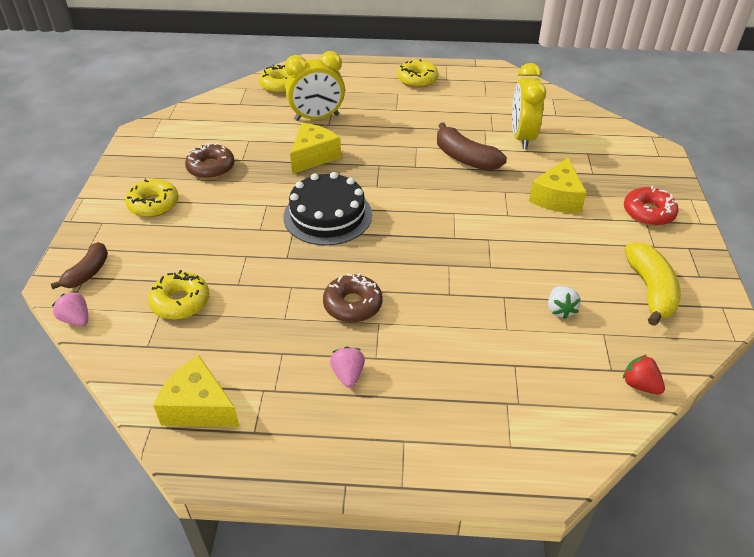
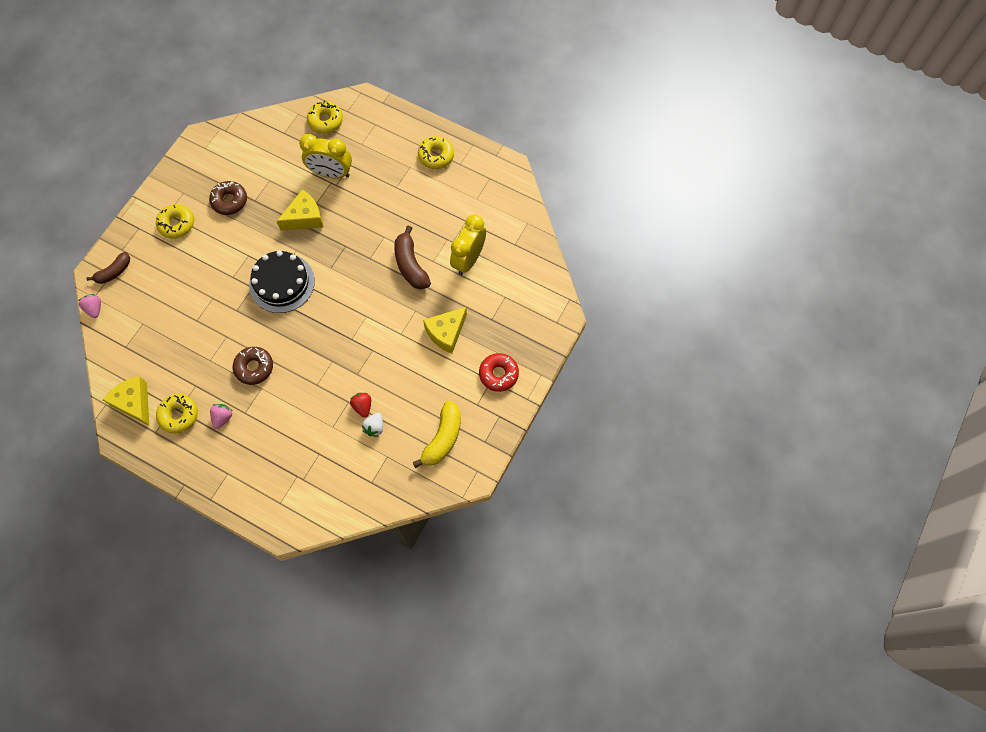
camera: 25 degrees right, 25 degrees up
(180, 302) = (157, 320): yellow donut -> yellow donut (179, 415)
(640, 385) = (379, 500): red strawberry -> red strawberry (363, 406)

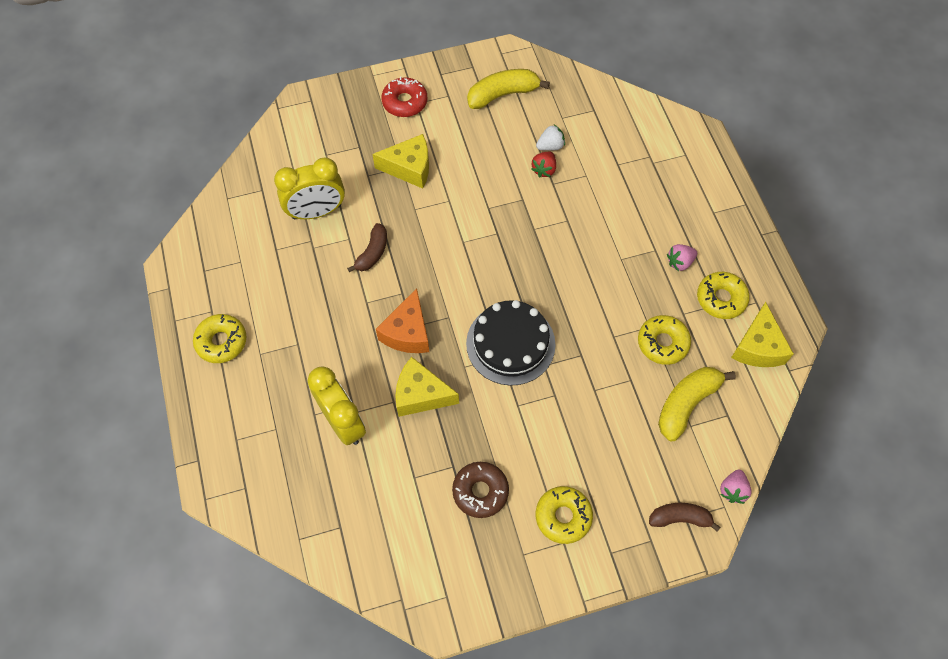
camera: 135 degrees left, 5 degrees down
(153, 333) = (686, 404): none -> yellow banana
(254, 367) = (611, 283): brown donut -> none
(325, 121) = (280, 497): yellow donut -> yellow donut (662, 343)
(344, 241) = (407, 332): none -> orange cheese
(410, 265) = (372, 253): brown banana -> brown banana, size x0.66

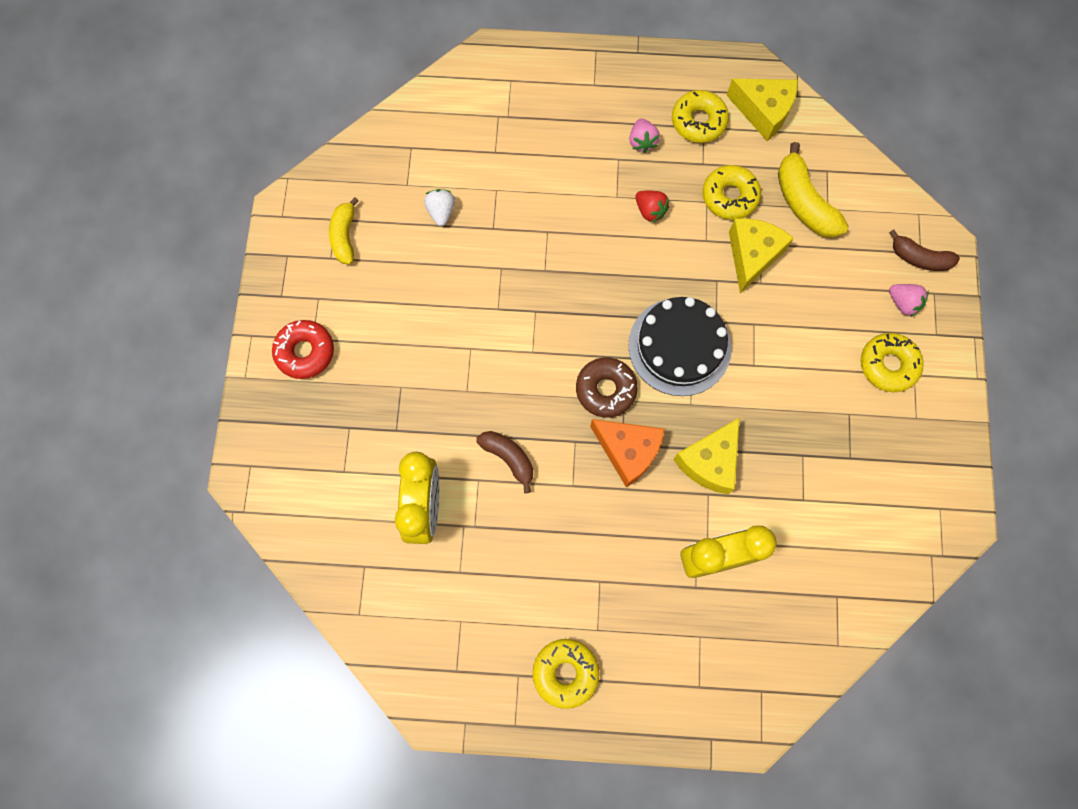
camera: 70 degrees left, 10 degrees up
(409, 168) = (406, 378): yellow cheese -> yellow cheese (752, 255)
(480, 491) = (839, 437): brown donut -> brown donut (605, 390)
(502, 94) = (345, 236): yellow banana -> yellow banana, size x0.66
(544, 170) = (470, 230): red strawberry -> red strawberry (650, 211)
(679, 518) = (919, 258): brown banana -> brown banana turned 90 degrees counterclockwise
(732, 490) = (904, 199): pink strawberry -> pink strawberry (903, 303)

